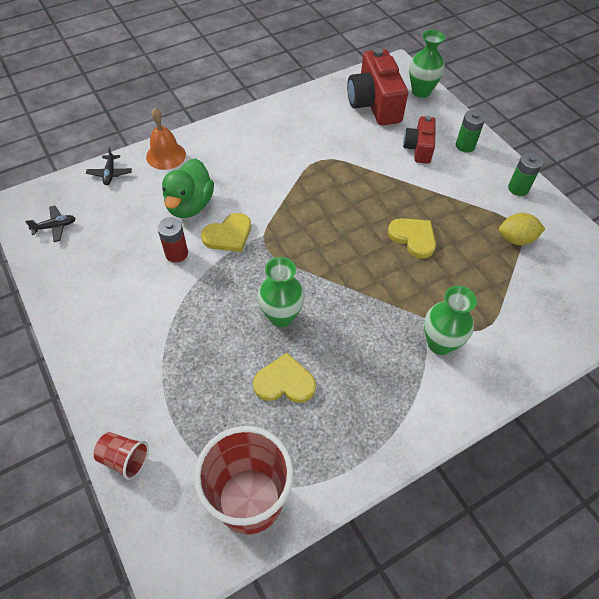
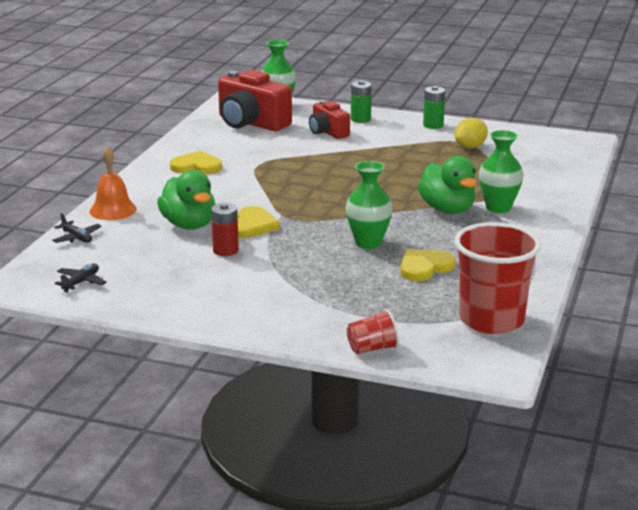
camera: 40 degrees left, 30 degrees down
(394, 315) = (447, 209): none -> green duck
(413, 238) = (399, 173): yellow heart -> yellow heart (196, 166)

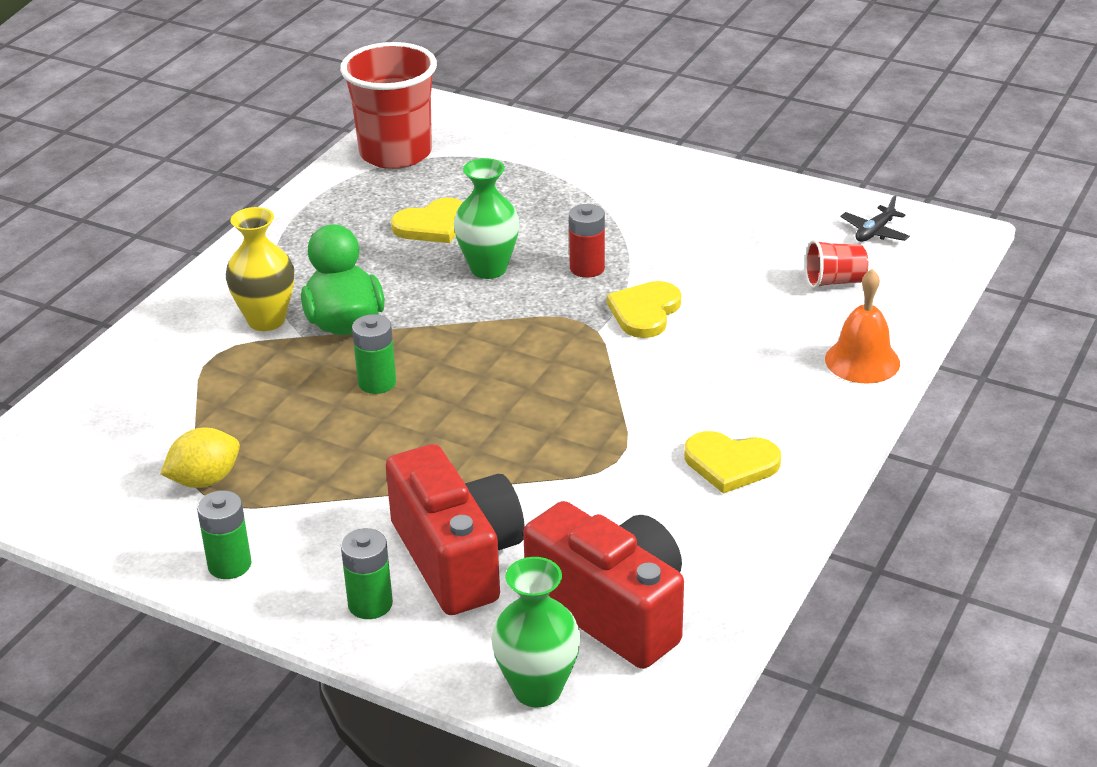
camera: 170 degrees left, 10 degrees up
(77, 238) = (903, 307): black plane -> none
(189, 225) = (739, 320): green duck -> none
(225, 250) = (687, 269): red battery -> red battery (587, 268)
(328, 132) = (457, 557): red camera -> red camera, size x1.71
(372, 348) = (539, 132): red cup -> red cup (834, 281)
(407, 185) = (377, 382): none -> green battery
(498, 208) = (266, 320): green vase -> yellow vase

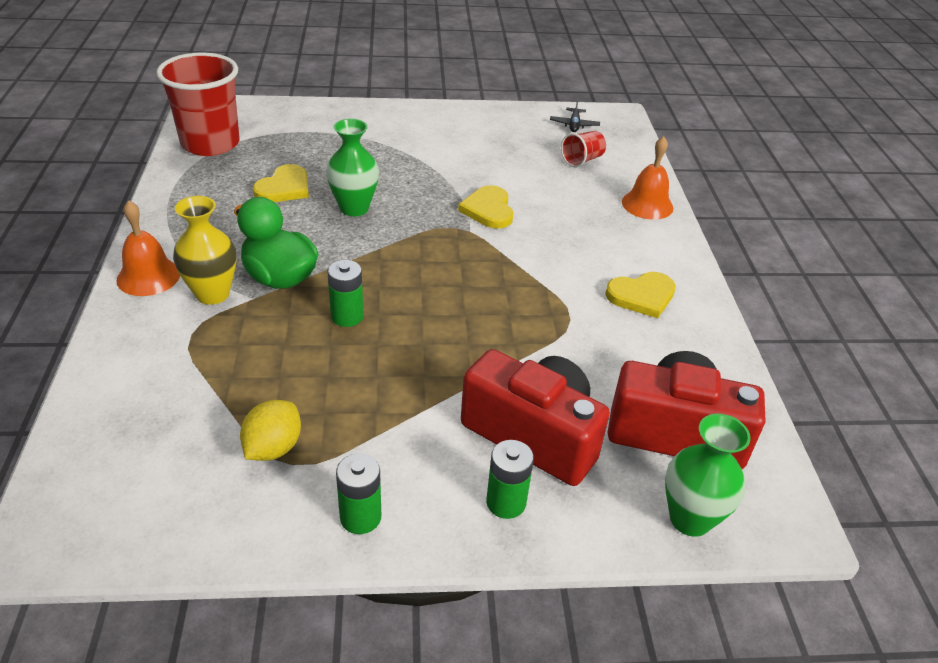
camera: 35 degrees left, 5 degrees up
(221, 285) = (148, 276): none -> orange bell
(587, 268) = (422, 190): red battery -> none

